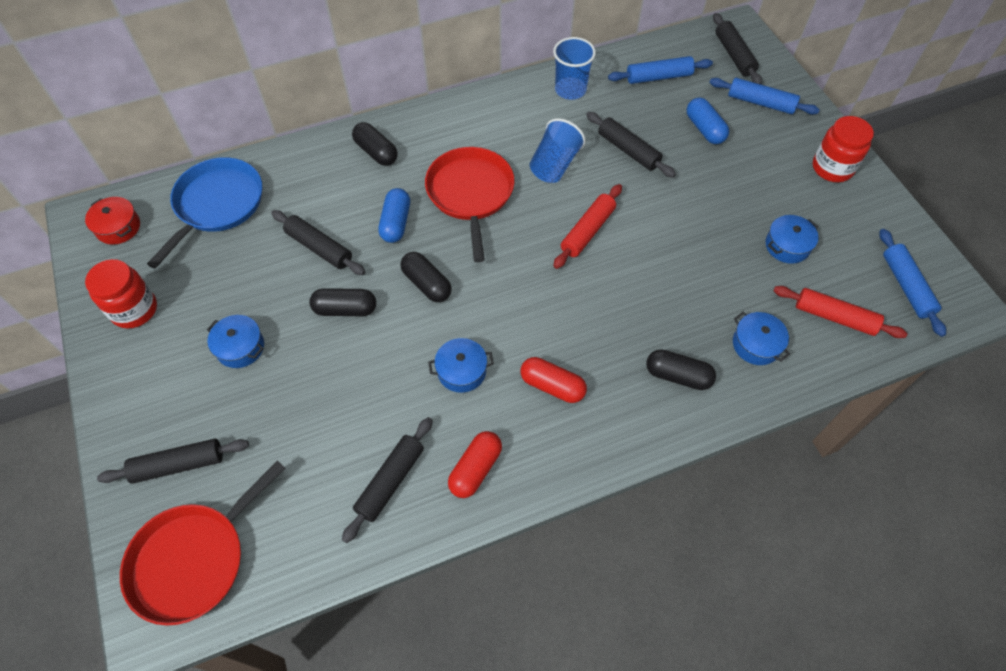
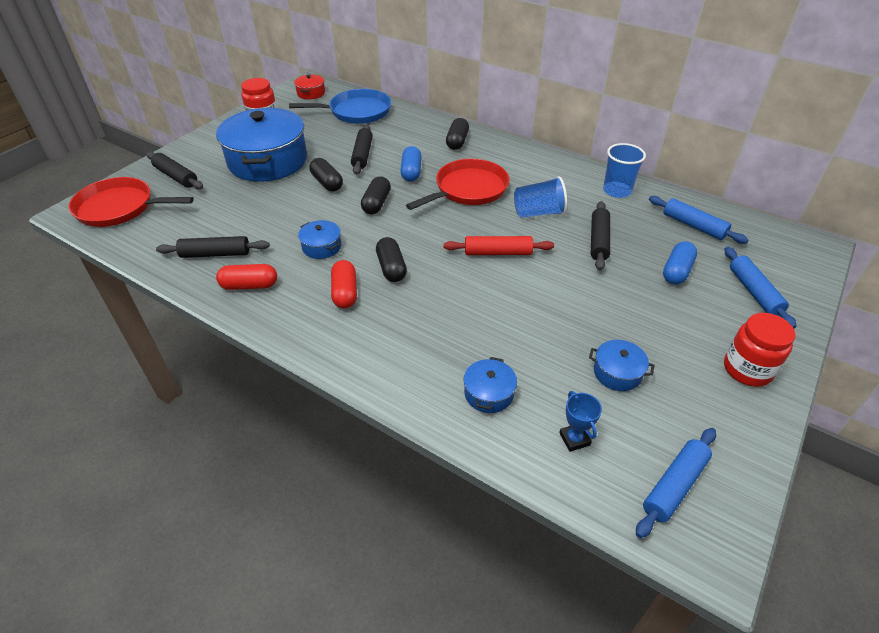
camera: 55 degrees right, 15 degrees down
(240, 347) = (267, 161): blue pot -> blue pot, size x2.38
(396, 223) = (411, 172): blue capsule -> blue capsule turned 60 degrees counterclockwise
(678, 376) = (412, 356): black capsule -> black capsule (391, 268)
(734, 55) = (782, 255): black rolling pin -> none
(834, 317) = (574, 439): red rolling pin -> blue trophy

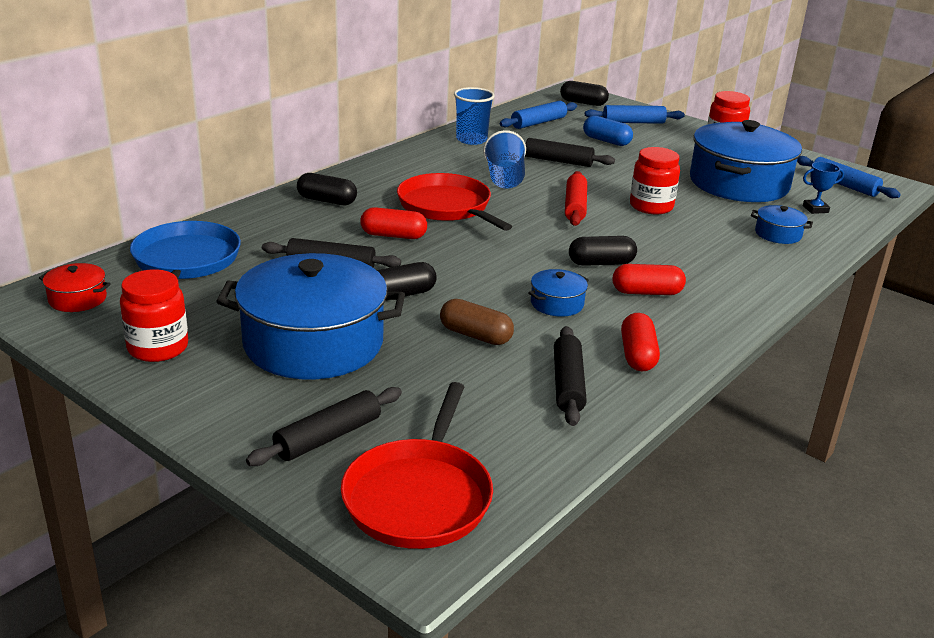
camera: 85 degrees left, 15 degrees down
(276, 214) = (475, 335): none -> brown capsule
(376, 203) = (465, 263): black capsule -> black capsule (583, 103)
(411, 172) = (393, 236): blue capsule -> red capsule
(519, 300) = (651, 206): none -> red jar
(617, 372) = (739, 183): blue pot -> blue pot, size x2.38

